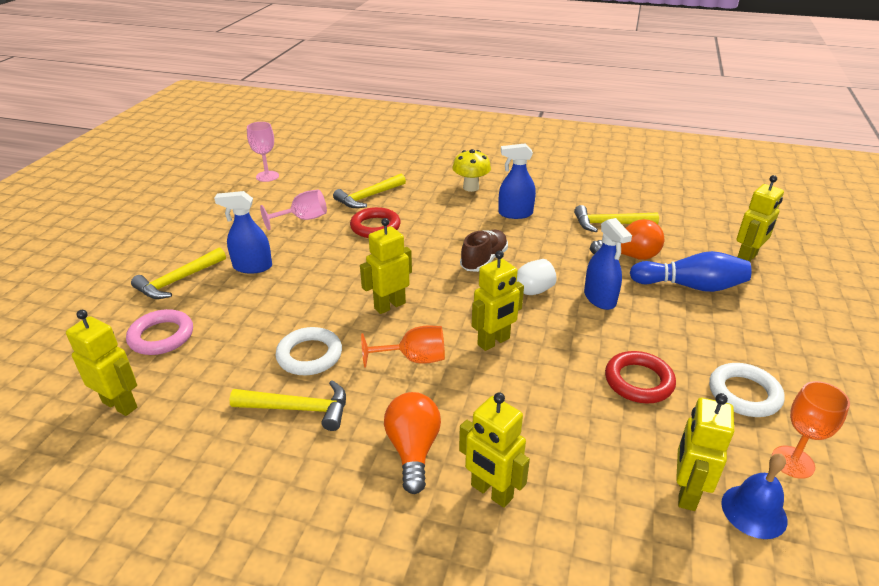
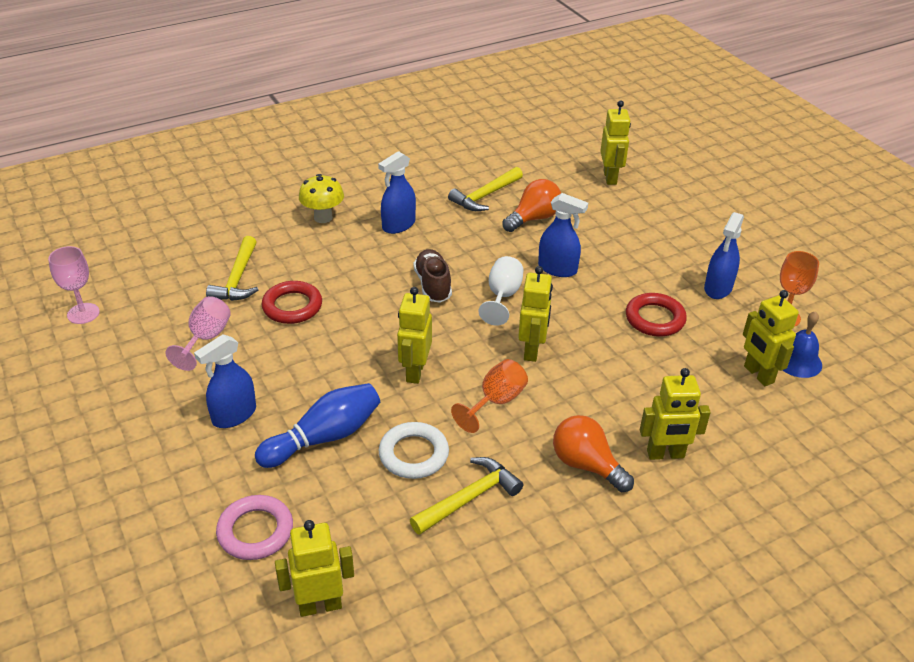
camera: 45 degrees left, 5 degrees up
(178, 280) = (179, 475): yellow hammer -> none
(690, 286) = (602, 223): blue bowling pin -> blue bowling pin (324, 437)
(744, 394) = (718, 288): white ring -> blue spray bottle

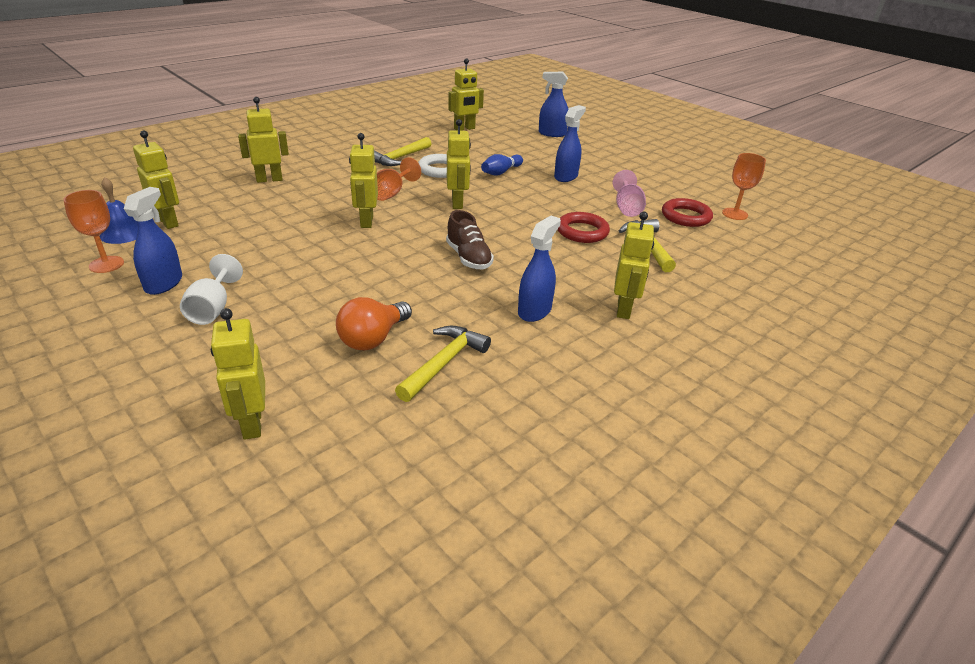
camera: 165 degrees right, 5 degrees down
(83, 313) = (735, 214): pink goblet -> orange goblet
(255, 531) = (513, 143): pink ring -> none
(323, 217) = (624, 309): yellow mushroom -> yellow robot
(324, 437) = (501, 172): blue bowling pin -> blue bowling pin, size x0.65
(502, 297) = (398, 255): white goblet -> white goblet (213, 309)
(557, 269) = (342, 284): blue spray bottle -> blue spray bottle (552, 134)
(586, 465) = (326, 172): orange light bulb -> none
(655, 319) = (247, 251): red ring -> red ring (686, 217)

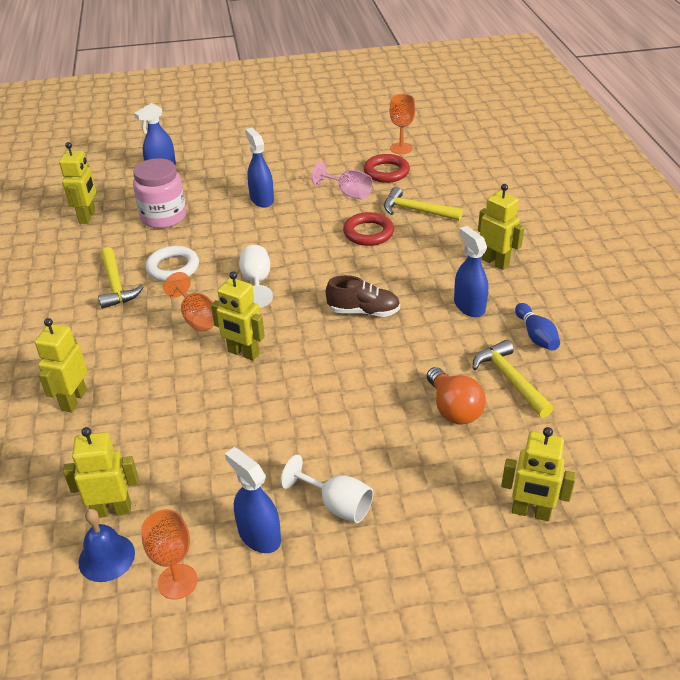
camera: 55 degrees left, 5 degrees up
(457, 203) = (256, 282): yellow robot -> white goblet
(495, 150) = (163, 217): none -> pink jar
(501, 172) = (216, 232): blue bowling pin -> blue bowling pin (536, 335)

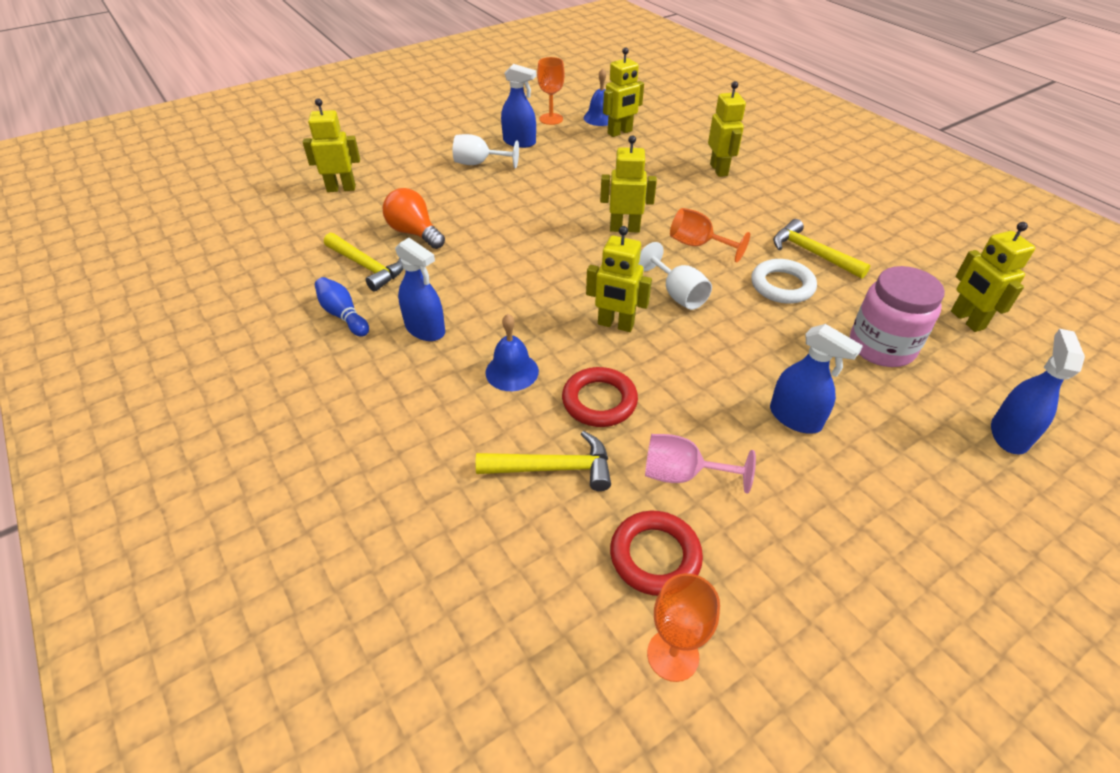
camera: 155 degrees right, 5 degrees up
(363, 311) = (539, 293): brown shoe -> none
(415, 262) = (512, 371): none -> blue bell
(495, 262) = (405, 401): yellow robot -> yellow robot (615, 325)

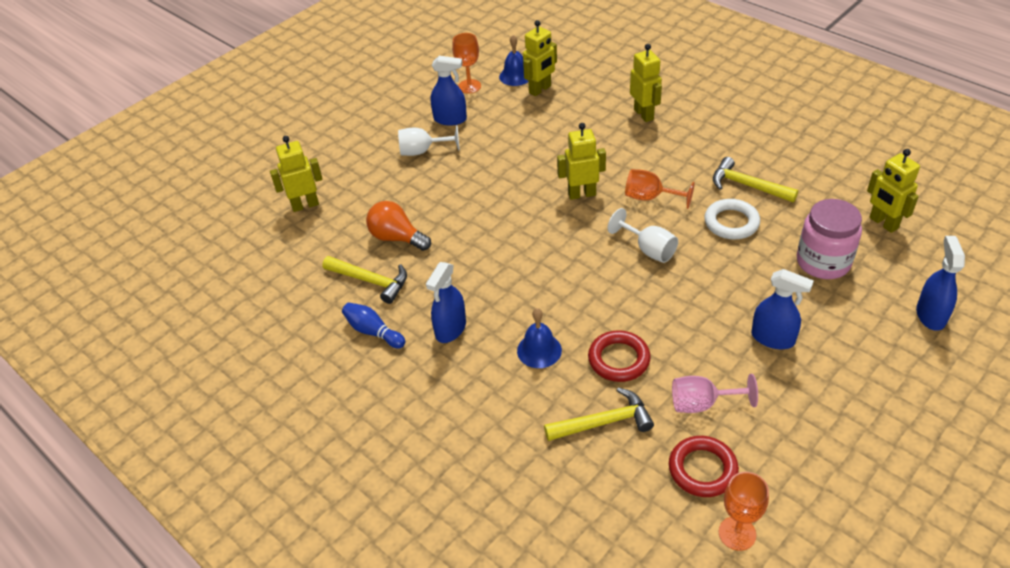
camera: 10 degrees left, 0 degrees up
(425, 329) = (450, 329): blue spray bottle -> blue spray bottle turned 90 degrees clockwise
(615, 325) = (607, 289): yellow robot -> none

